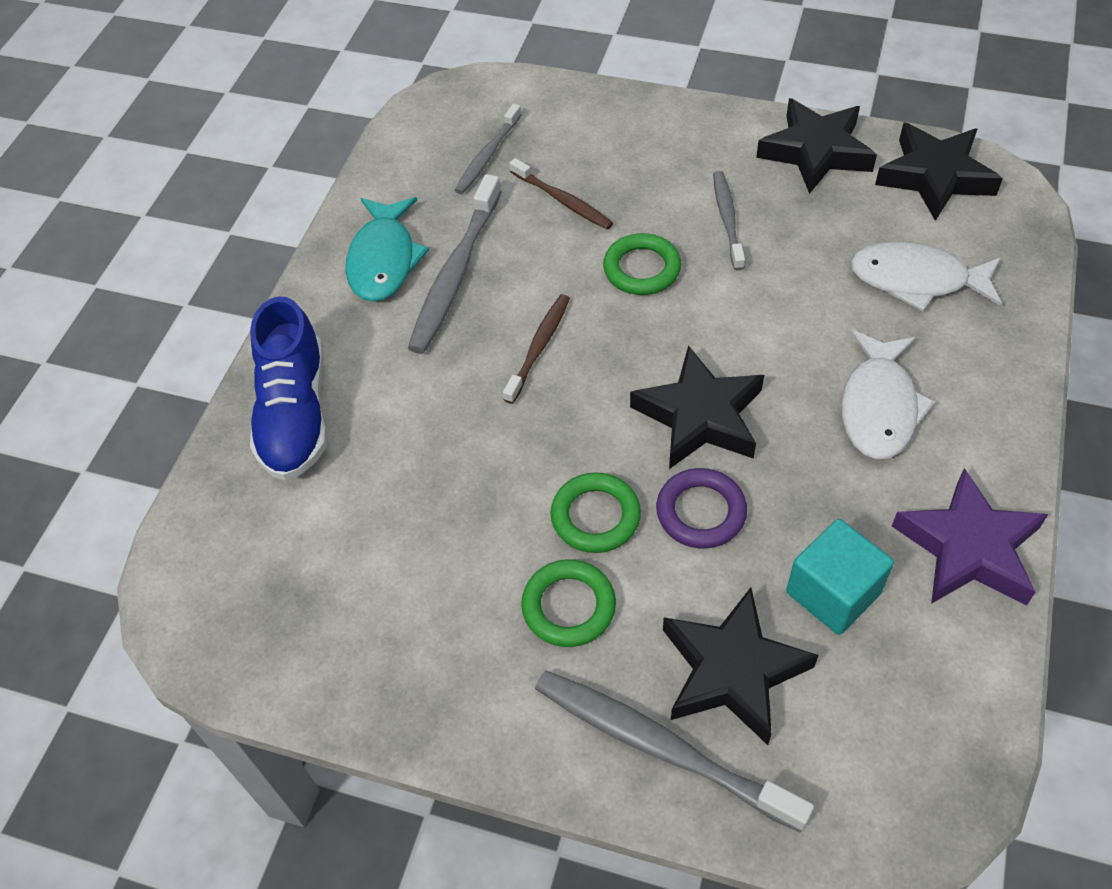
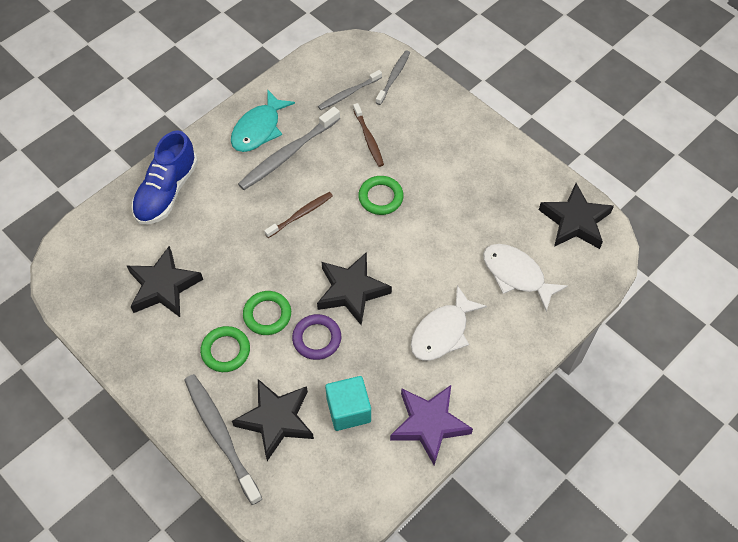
camera: 25 degrees right, 5 degrees up
(727, 219) = (445, 191): grey toothbrush -> grey toothbrush (393, 77)
(816, 151) = (522, 175): black star -> black star (163, 286)

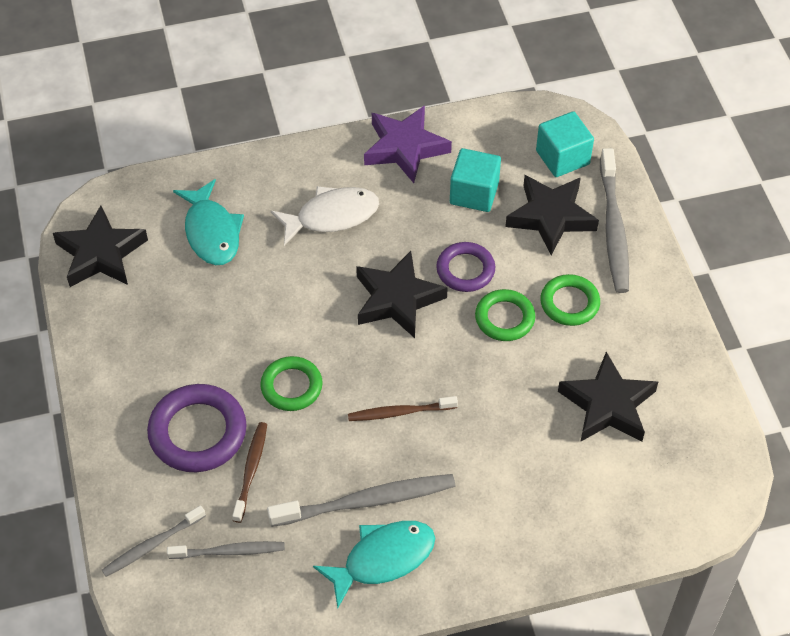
camera: 150 degrees left, 5 degrees down
(167, 191) = (550, 527): blue shoe -> none
(295, 486) = (562, 157): none -> turquoise cube
(416, 144) = (198, 432): none -> purple ring
(516, 275) = (211, 232): white fish -> turquoise fish

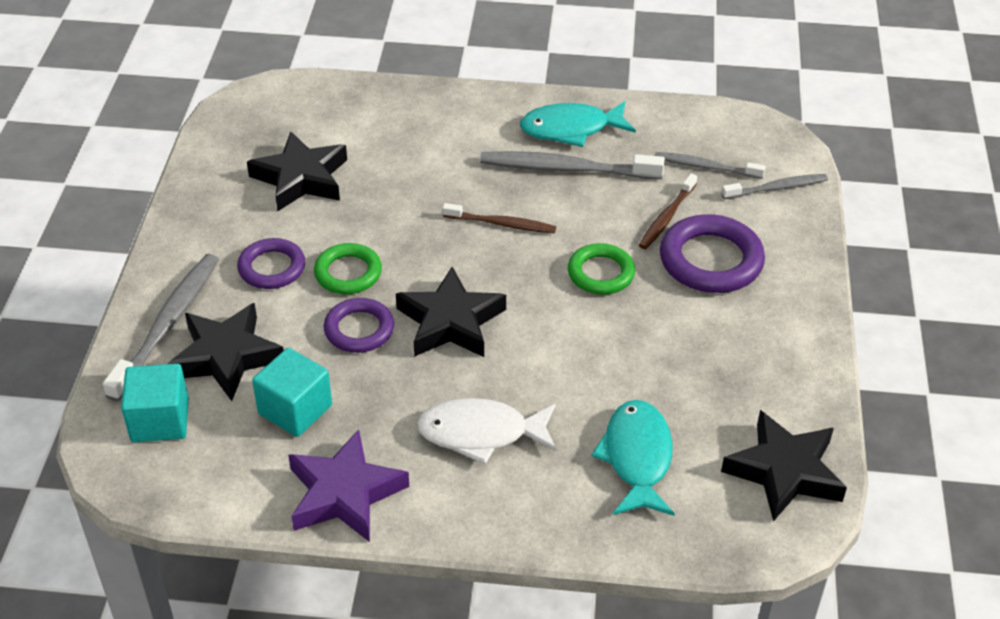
camera: 160 degrees left, 10 degrees down
(569, 303) = (272, 268): green ring -> purple ring

